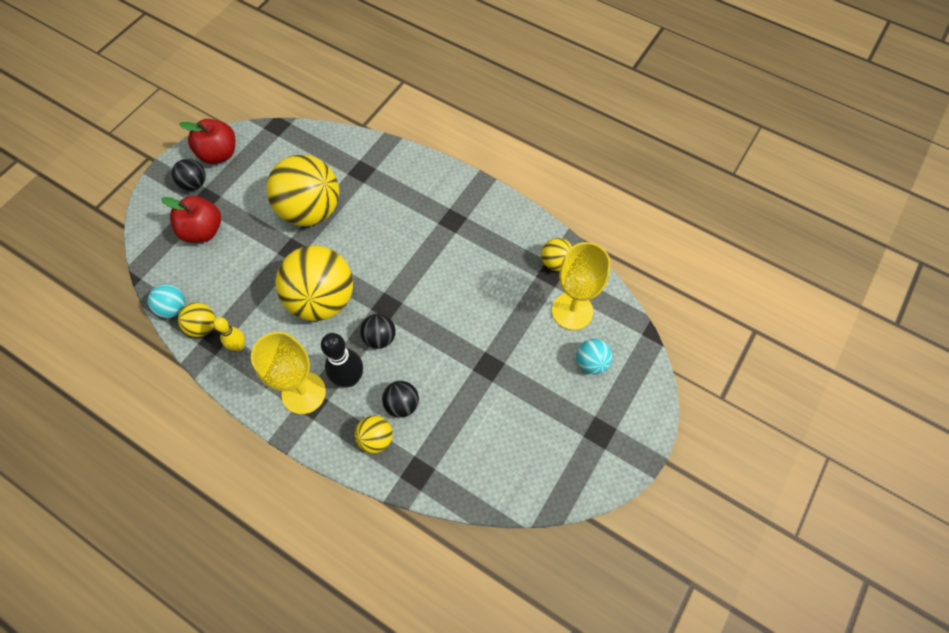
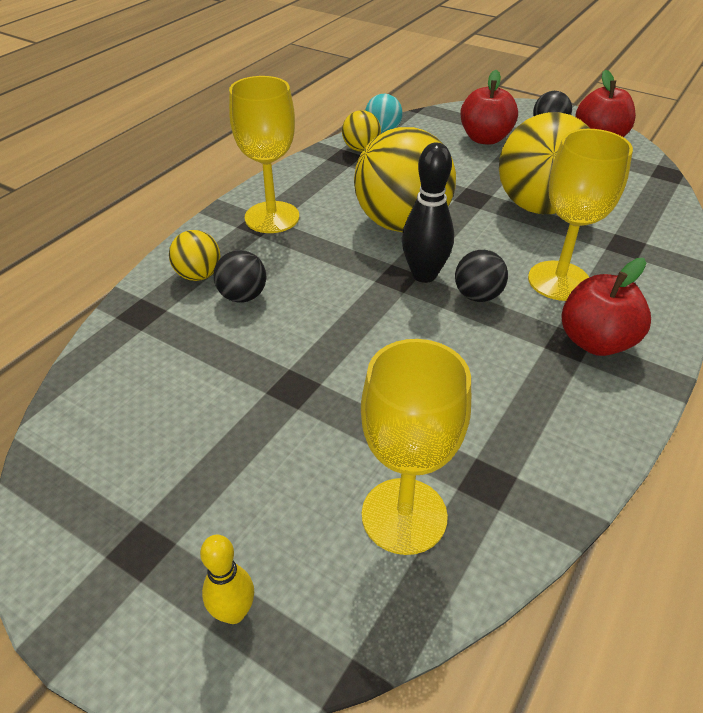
camera: 90 degrees right, 20 degrees down
(239, 346) = (336, 171): yellow bowling pin -> yellow bowling pin (234, 612)
(349, 378) = (287, 250): black bowling pin -> black bowling pin (424, 275)
(380, 338) = (346, 273): black ball -> black ball (477, 296)
(396, 214) = (559, 281): none -> yellow goblet
(451, 207) = (595, 341): none -> red apple
(555, 262) = (514, 492): yellow ball -> none
(591, 363) = (288, 543): turquoise ball -> none

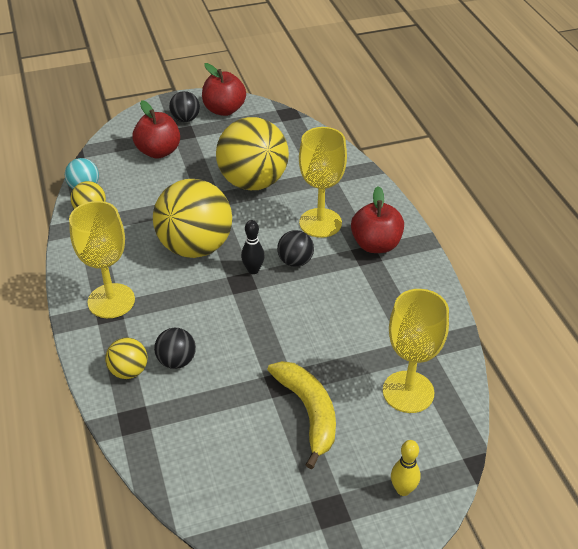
camera: 50 degrees left, 0 degrees up
(273, 436) = (308, 412): none -> yellow banana
(424, 275) = (253, 270): black bowling pin -> black bowling pin, size x0.62

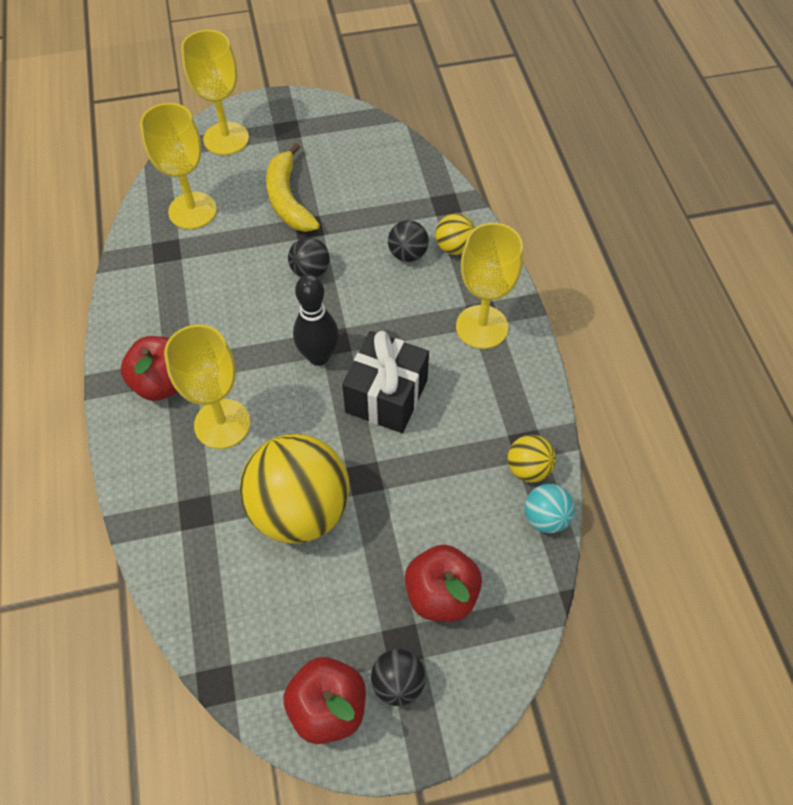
camera: 175 degrees left, 15 degrees up
(195, 247) = (386, 396): yellow ball -> black gift
(253, 270) = (319, 356): black bowling pin -> black bowling pin, size x1.61
(295, 261) = (267, 365): black ball -> black ball (310, 271)
(403, 489) = (226, 138): yellow bowling pin -> yellow goblet

